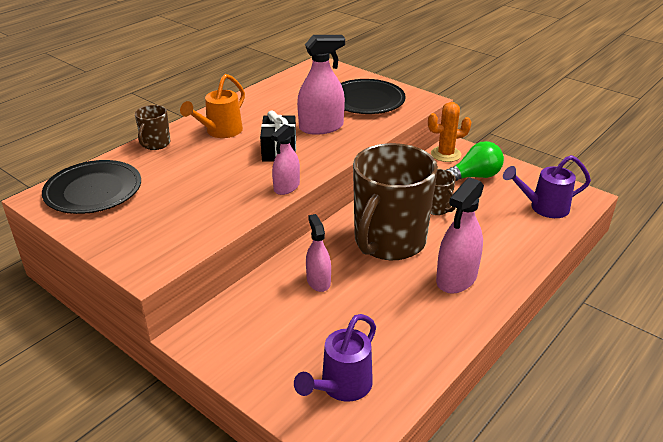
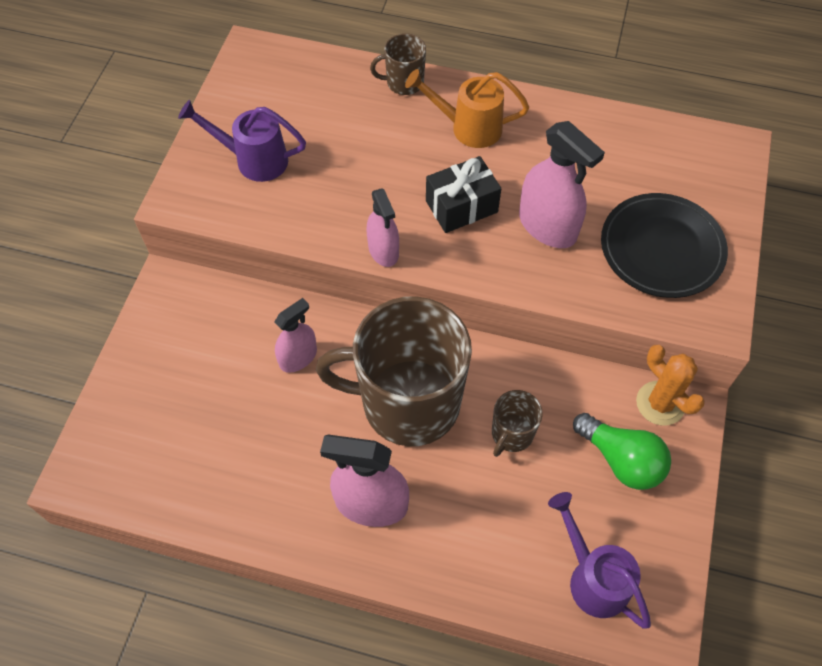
camera: 65 degrees right, 25 degrees up
(93, 191) = (284, 83): black plate -> none
(286, 187) = (383, 250): pink spray bottle -> pink spray bottle turned 120 degrees counterclockwise
(342, 386) = (149, 444): purple watering can -> purple watering can (254, 160)

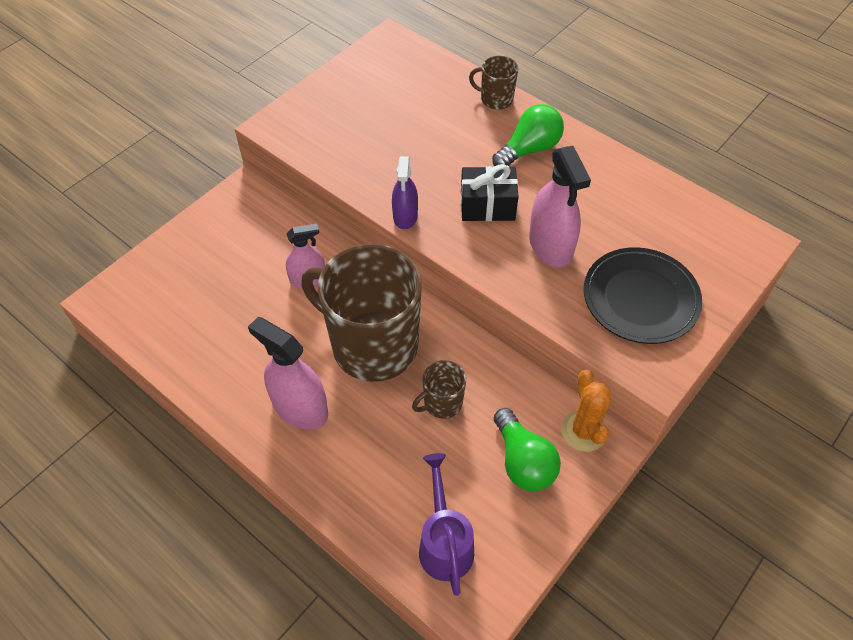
camera: 25 degrees right, 5 degrees down
(254, 160) = (346, 117): purple watering can -> none
(383, 250) = (405, 216): pink spray bottle -> purple spray bottle
(469, 128) = (529, 149): orange watering can -> green light bulb

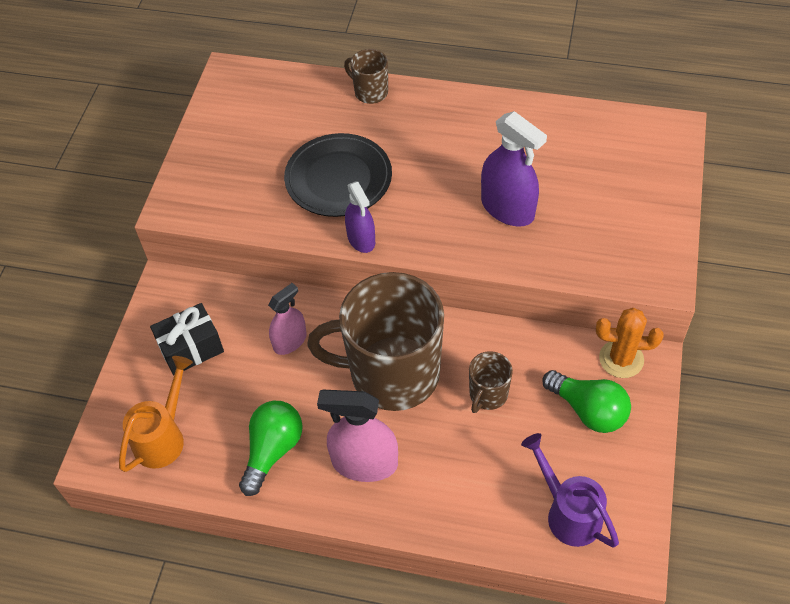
camera: 25 degrees left, 0 degrees up
(160, 308) = (163, 437): none -> orange watering can
(487, 206) = (429, 196): black gift -> black gift (191, 348)
(496, 99) = (370, 92): brown mug -> brown mug turned 45 degrees clockwise
(529, 149) = (432, 127): green light bulb -> green light bulb (272, 450)
(550, 245) = (507, 208): pink spray bottle -> purple spray bottle
(584, 431) = (621, 359): orange cactus -> orange cactus turned 45 degrees counterclockwise
(640, 298) = (611, 221): black plate -> black plate (338, 178)

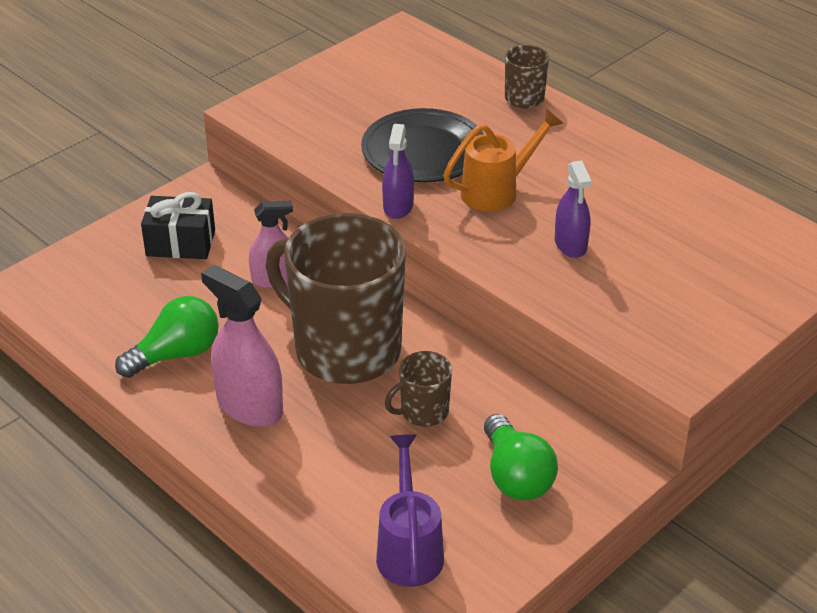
camera: 30 degrees right, 15 degrees down
(163, 437) = (92, 297): orange watering can -> orange watering can (496, 191)
(507, 208) = (570, 244): purple spray bottle -> purple spray bottle, size x0.63
(621, 359) = (595, 451): orange cactus -> none

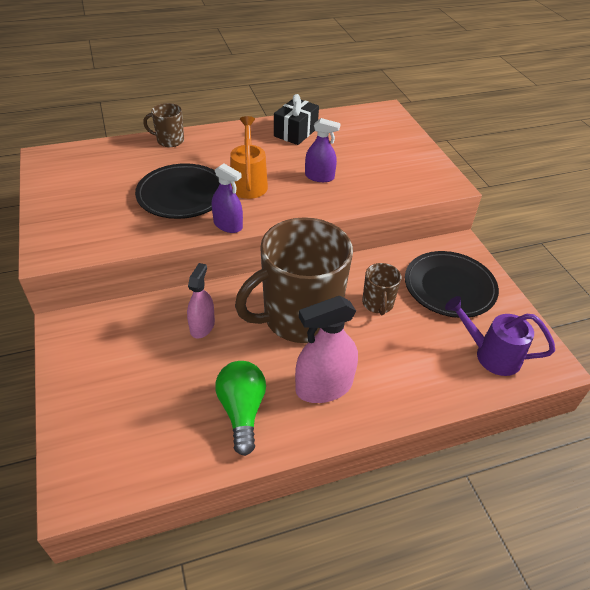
camera: 65 degrees left, 5 degrees up
(180, 243) = (117, 364): black gift -> black gift (295, 132)
(516, 476) = (449, 287): green light bulb -> black plate

